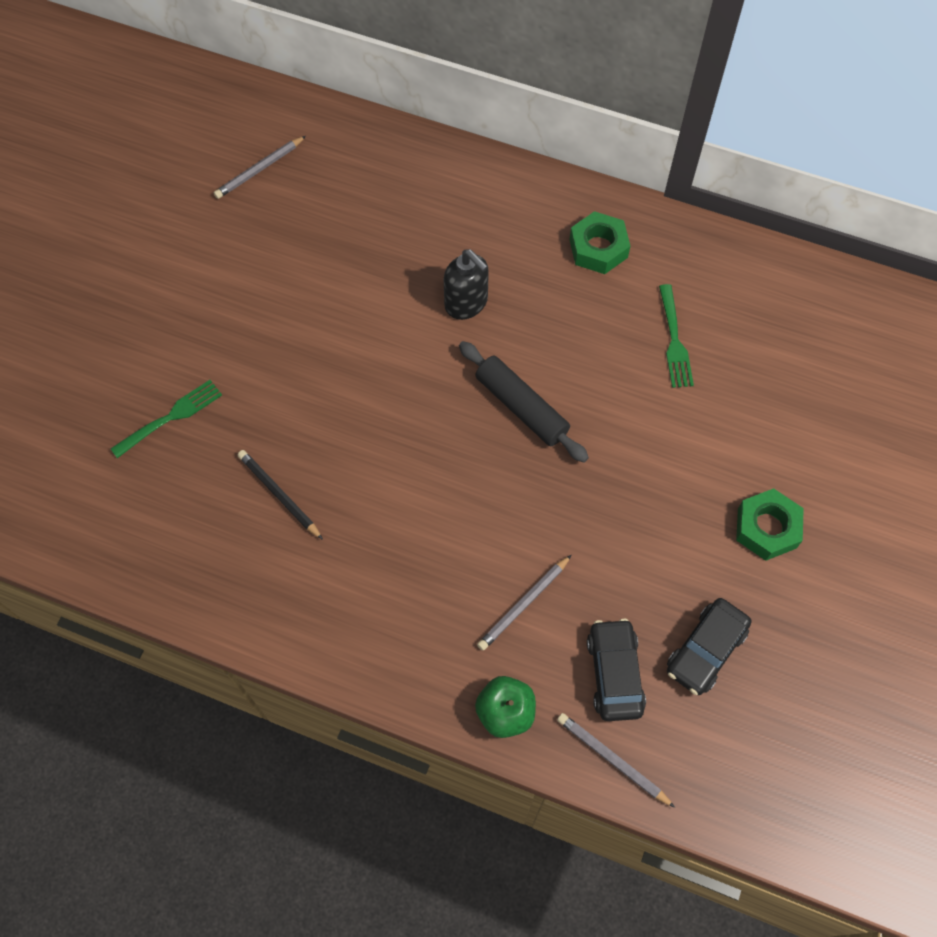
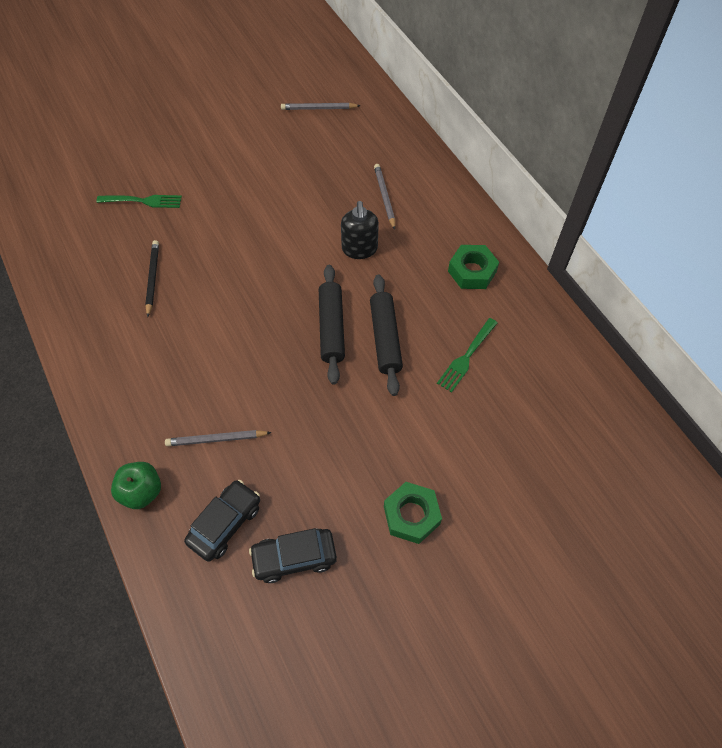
camera: 40 degrees right, 5 degrees down
(583, 379) = (385, 338): none -> black rolling pin
(612, 759) = (170, 573): grey pencil -> grey pencil (384, 197)

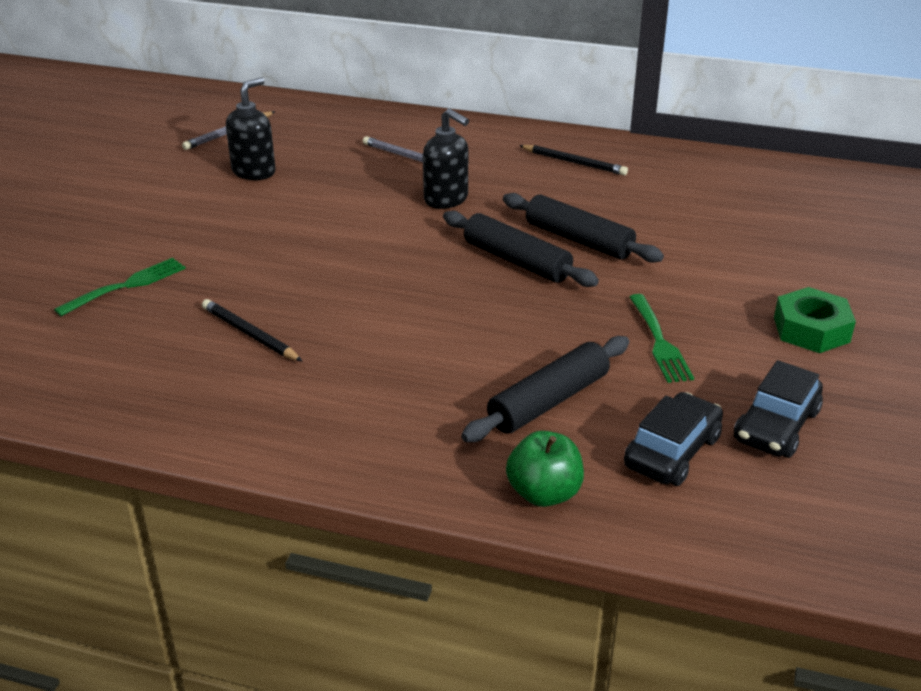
camera: 45 degrees left, 25 degrees down
(216, 439) = (548, 401): grey pencil -> black rolling pin
(225, 523) = (672, 452): black car -> black car turned 45 degrees clockwise
(293, 152) = (254, 172): none -> black soap dispenser
(466, 356) = (666, 212): green fork -> green fork (658, 341)
(472, 271) = (574, 162): green nut -> black pencil

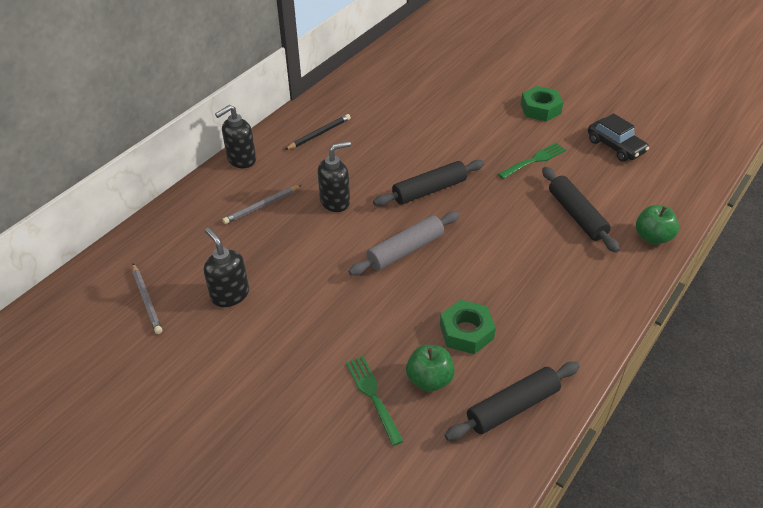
camera: 70 degrees left, 10 degrees up
(160, 319) = (429, 380): none -> green apple
(250, 334) = (466, 332): black pencil -> green nut
(382, 264) = (405, 250): none -> grey rolling pin
(483, 128) = (241, 160): none -> black soap dispenser
(578, 240) = (417, 159): black rolling pin -> black rolling pin (512, 407)
(658, 341) = (534, 161): green fork -> green fork turned 45 degrees counterclockwise
(672, 452) = (628, 185): black car -> none

